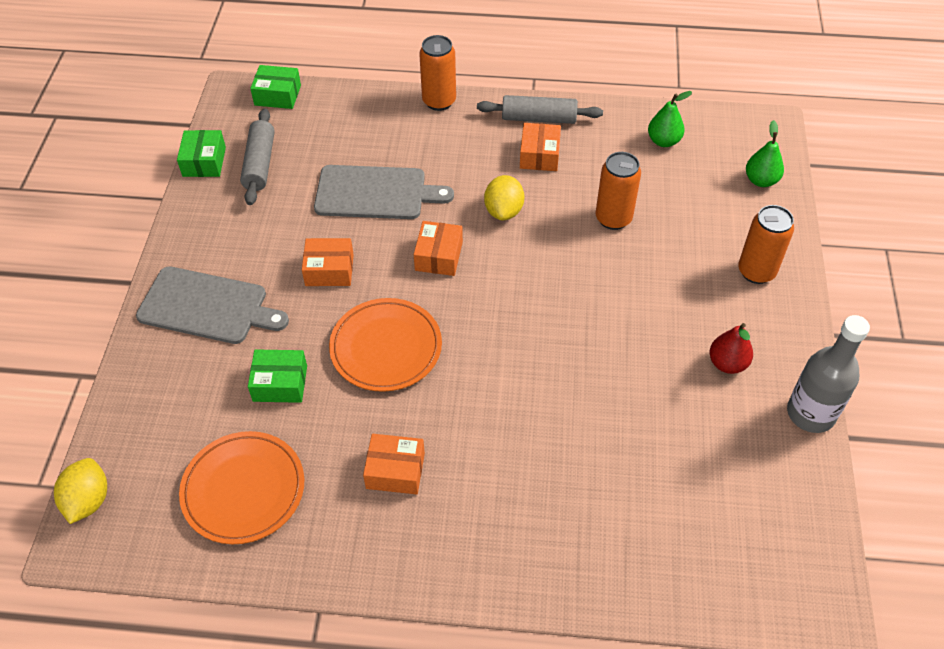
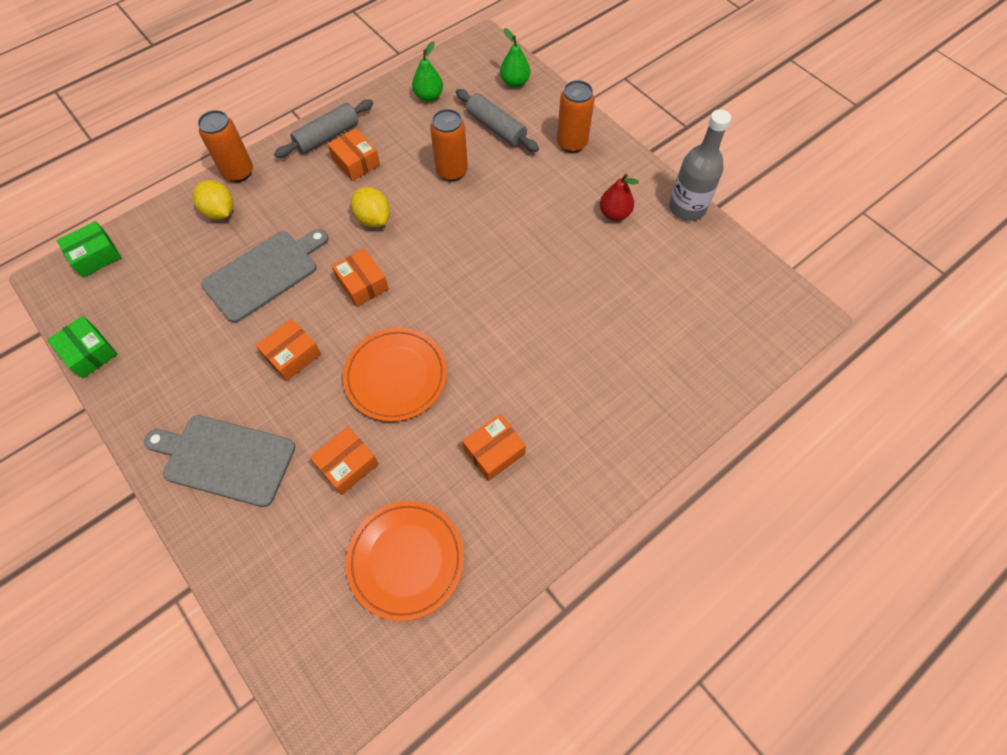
camera: 45 degrees left, 10 degrees up
(88, 500) = (296, 680): yellow lemon -> yellow lemon (220, 212)
(207, 307) = (225, 458): grey cutting board -> grey cutting board turned 135 degrees counterclockwise
(260, 164) = (142, 319): grey rolling pin -> grey rolling pin (496, 128)
(280, 383) = (347, 465): green box -> orange box

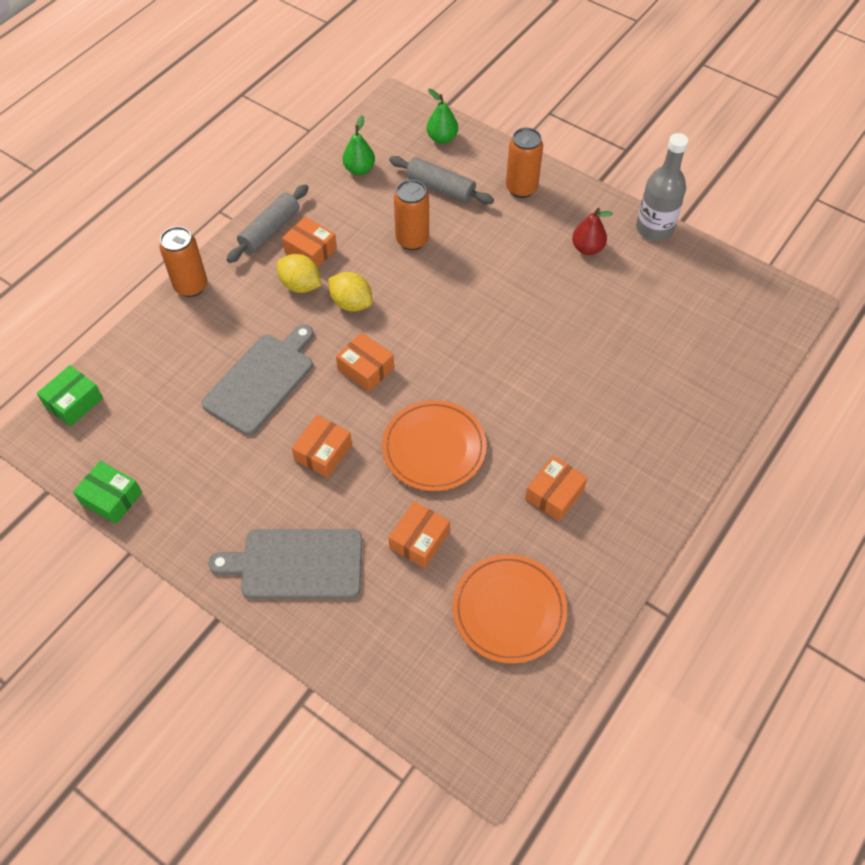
camera: 15 degrees left, 5 degrees down
(220, 212) = (188, 330): yellow lemon -> yellow lemon (300, 285)

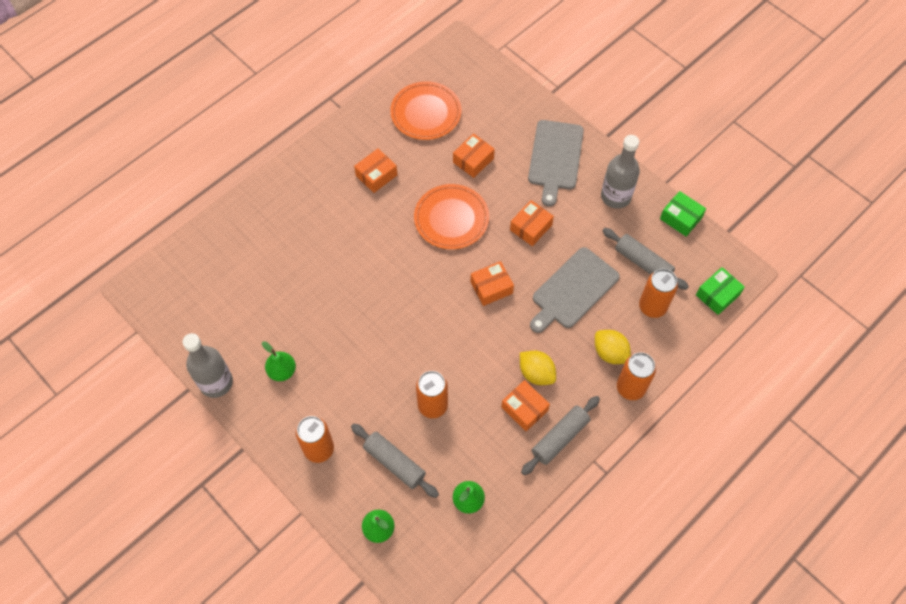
camera: 170 degrees left, 5 degrees up
(160, 375) = (652, 307): none -> orange can
(169, 428) = (643, 263): none -> grey rolling pin
(204, 516) = (615, 196): none -> grey bottle
(296, 564) = (555, 158): grey cutting board -> grey cutting board turned 90 degrees clockwise
(351, 303) = (495, 348): yellow lemon -> yellow lemon (610, 353)
(366, 369) = (491, 287): orange box -> orange box turned 75 degrees counterclockwise
(587, 248) = (282, 371): red pear -> green pear

